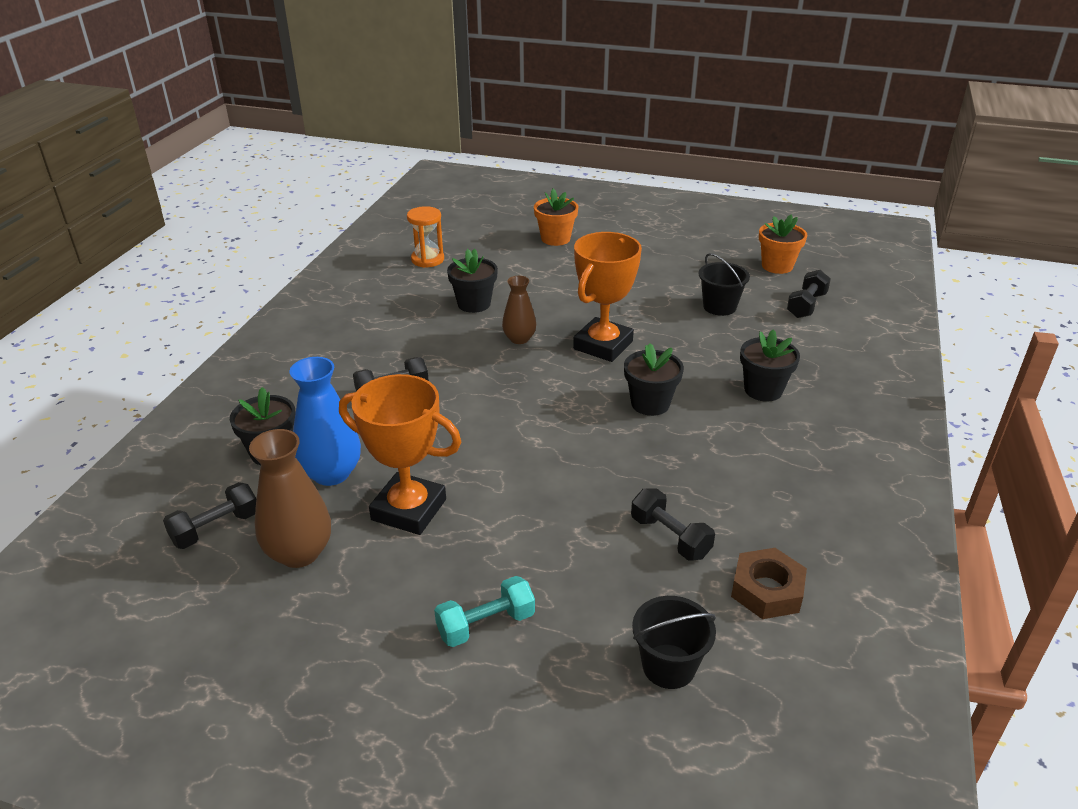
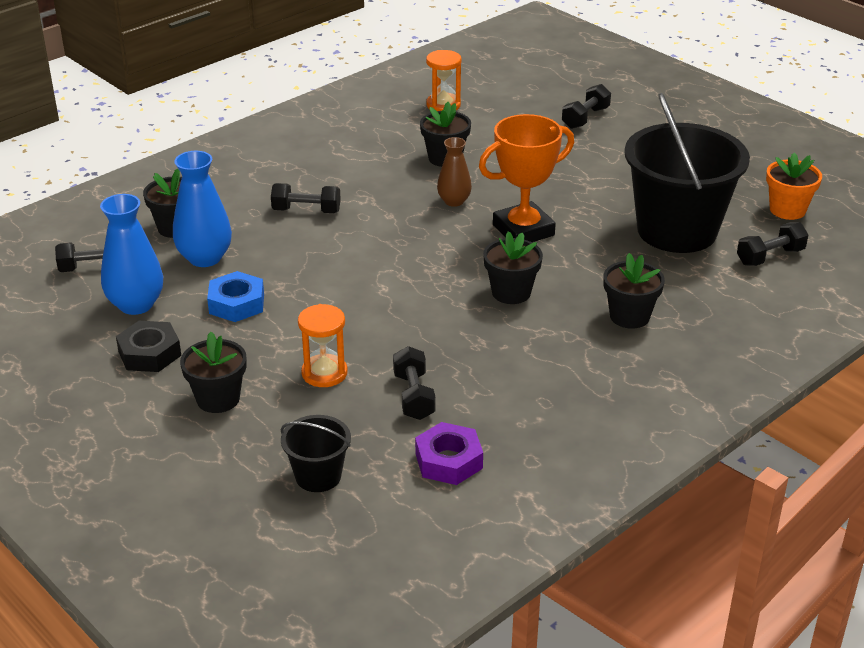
camera: 30 degrees right, 0 degrees up
(299, 553) = (136, 304): brown vase -> blue vase
(364, 604) = (149, 353): none -> black nut
(409, 510) = (236, 303): orange trophy -> blue nut
(486, 624) = (218, 399): turquoise dumbbell -> black flower pot
(555, 239) = (585, 118): orange flower pot -> black dumbbell
(565, 549) = (324, 373): none -> orange hourglass
(719, 307) = (676, 230): black bucket -> black bucket, size x2.19
(767, 590) = (448, 461): brown nut -> purple nut

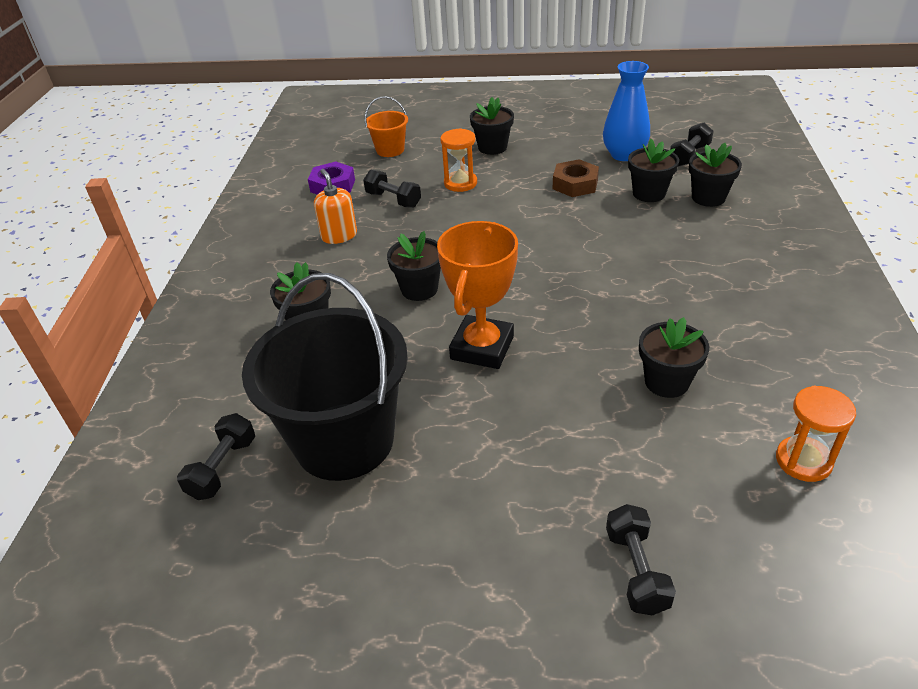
camera: 140 degrees right, 5 degrees up
(149, 353) = (565, 143): black nut -> none
(205, 258) = (649, 193): blue vase -> black flower pot
(236, 303) = (575, 184): blue nut -> brown nut
(306, 211) = (663, 258): black dumbbell -> none
(318, 476) = (390, 150): black bucket -> orange bucket
(454, 201) = (579, 339): brown vase -> none
(516, 386) = (339, 235): none -> orange soap dispenser
(787, 210) = (240, 564): orange flower pot -> none

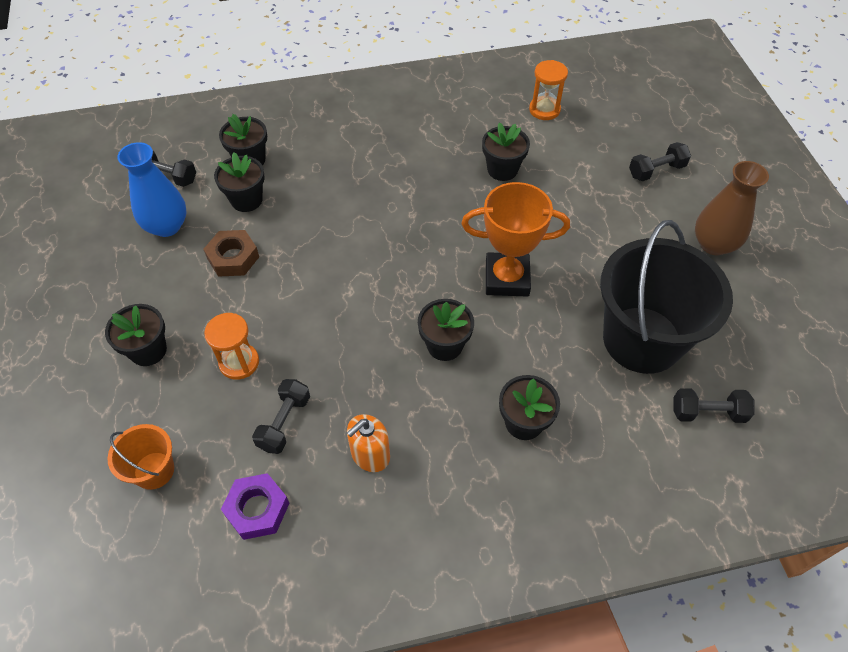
camera: 110 degrees left, 15 degrees up
(456, 588) = (713, 244): none -> brown vase

